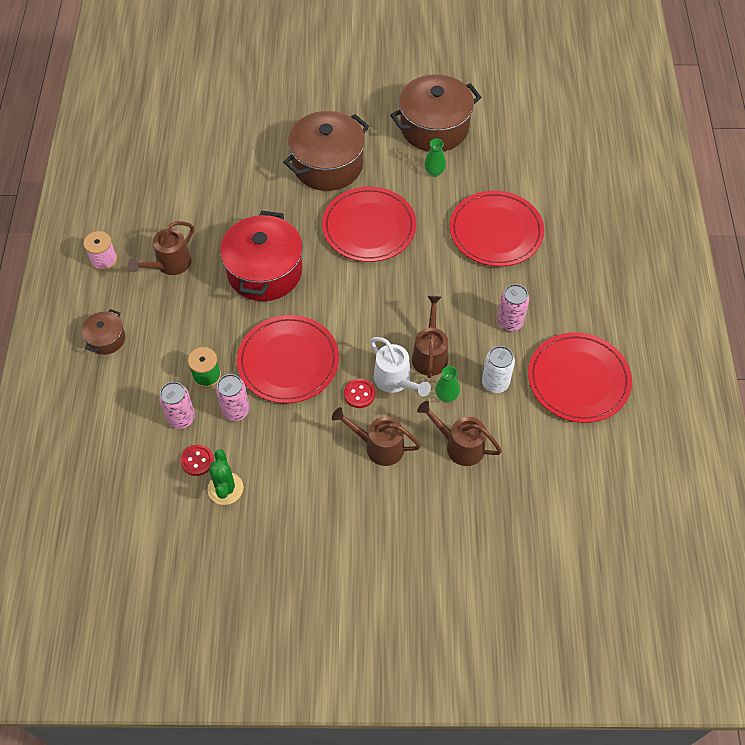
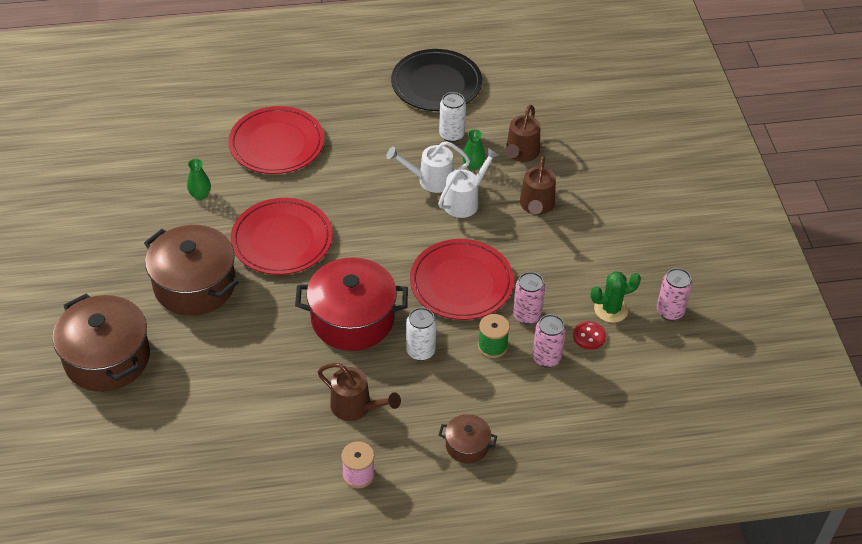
camera: 100 degrees left, 10 degrees down
(216, 318) = (420, 351): none -> white can
(359, 394) = (485, 225): red button -> none
(430, 354) = (430, 180): brown watering can -> white watering can
(434, 127) = (134, 200): brown pot -> brown pot (107, 358)
(510, 322) = (383, 129): pink can -> pink can (670, 311)
(578, 380) = (436, 84): red plate -> black plate

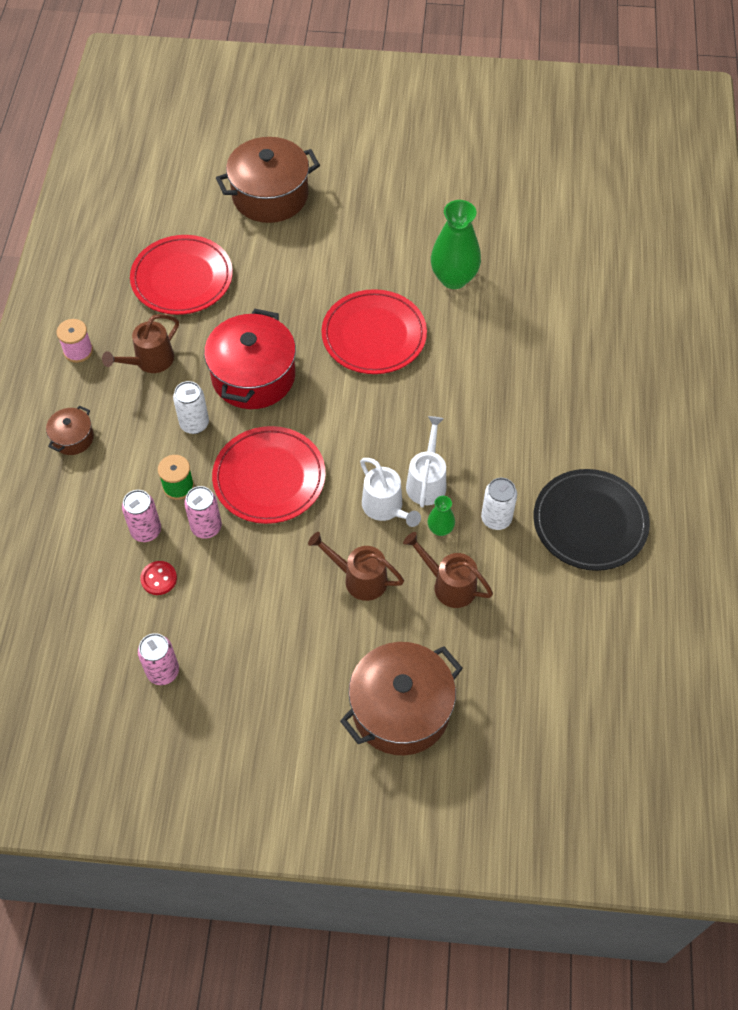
camera: 105 degrees right, 10 degrees up
(195, 285) = (335, 262): brown pot -> brown pot (401, 709)
(200, 195) = (454, 278): green vase -> green vase, size x2.04
(276, 144) = (515, 350): red plate -> red plate (182, 278)
(611, 309) = (186, 611): green cactus -> none

